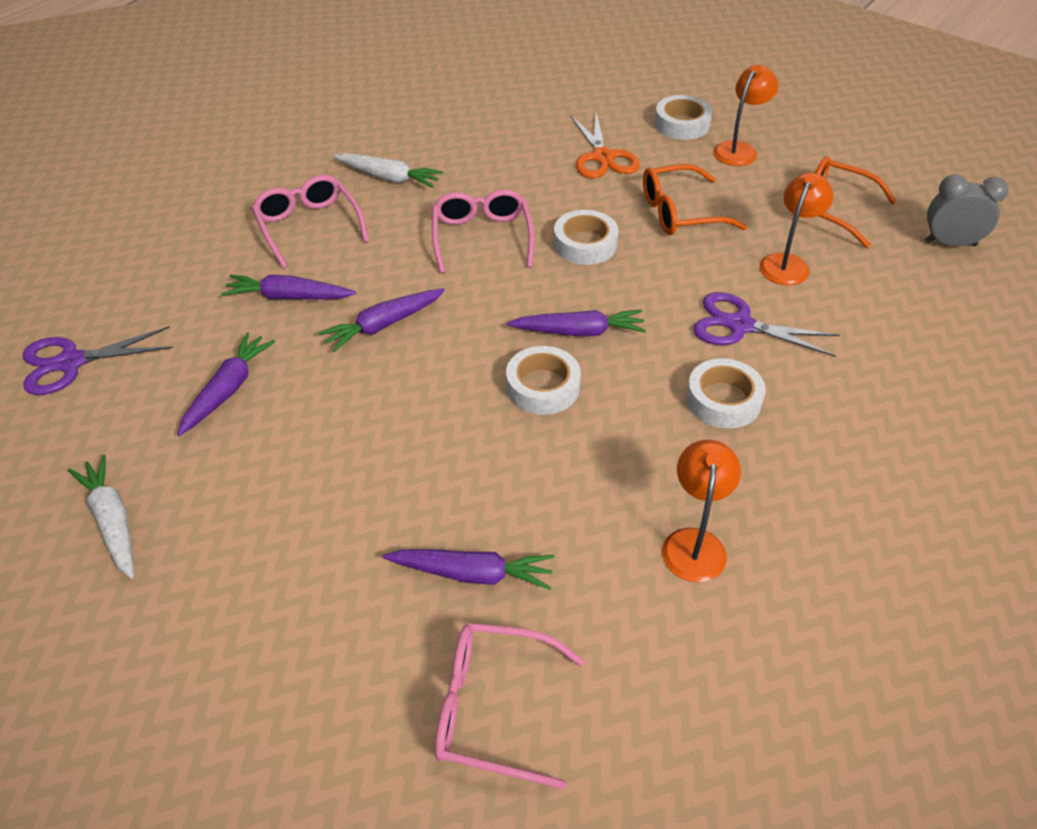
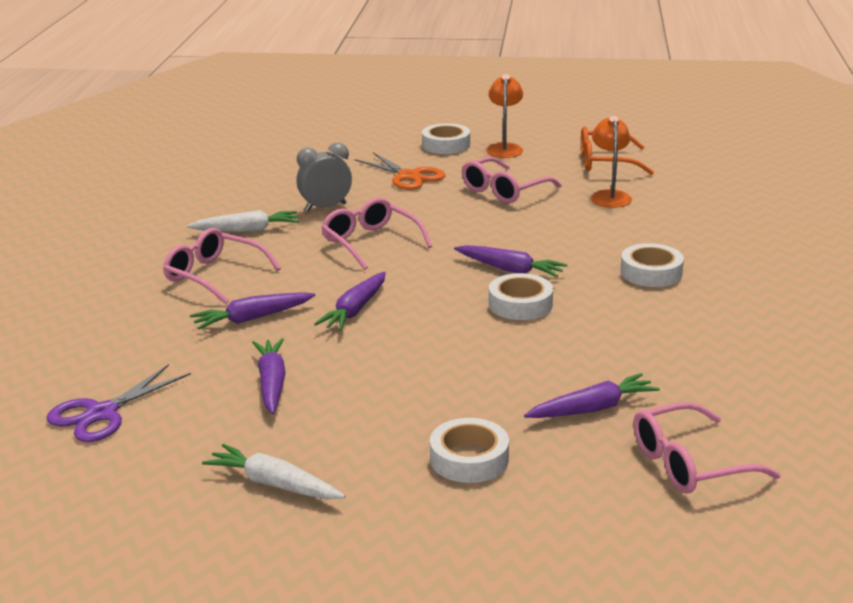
camera: 30 degrees left, 20 degrees down
(579, 332) = (510, 269): purple carrot -> purple carrot turned 60 degrees clockwise
(585, 244) = (455, 224): white tape -> white tape (469, 459)
(680, 212) = (504, 190): orange glasses -> pink glasses
(694, 543) = (717, 343): orange lamp -> none
(739, 325) = (616, 234): purple scissors -> none
(950, 243) = (700, 159): grey clock -> grey clock (325, 207)

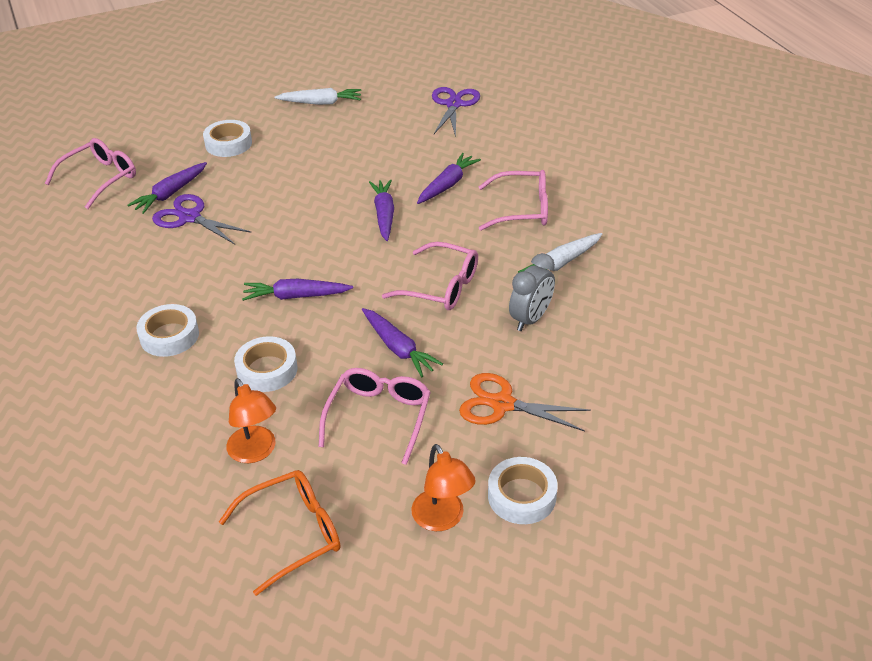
camera: 150 degrees right, 15 degrees up
(272, 383) = (381, 148): purple carrot -> purple carrot (398, 348)
(520, 304) = (264, 261): white tape -> white tape (267, 370)
(580, 371) = (189, 217): none -> purple scissors

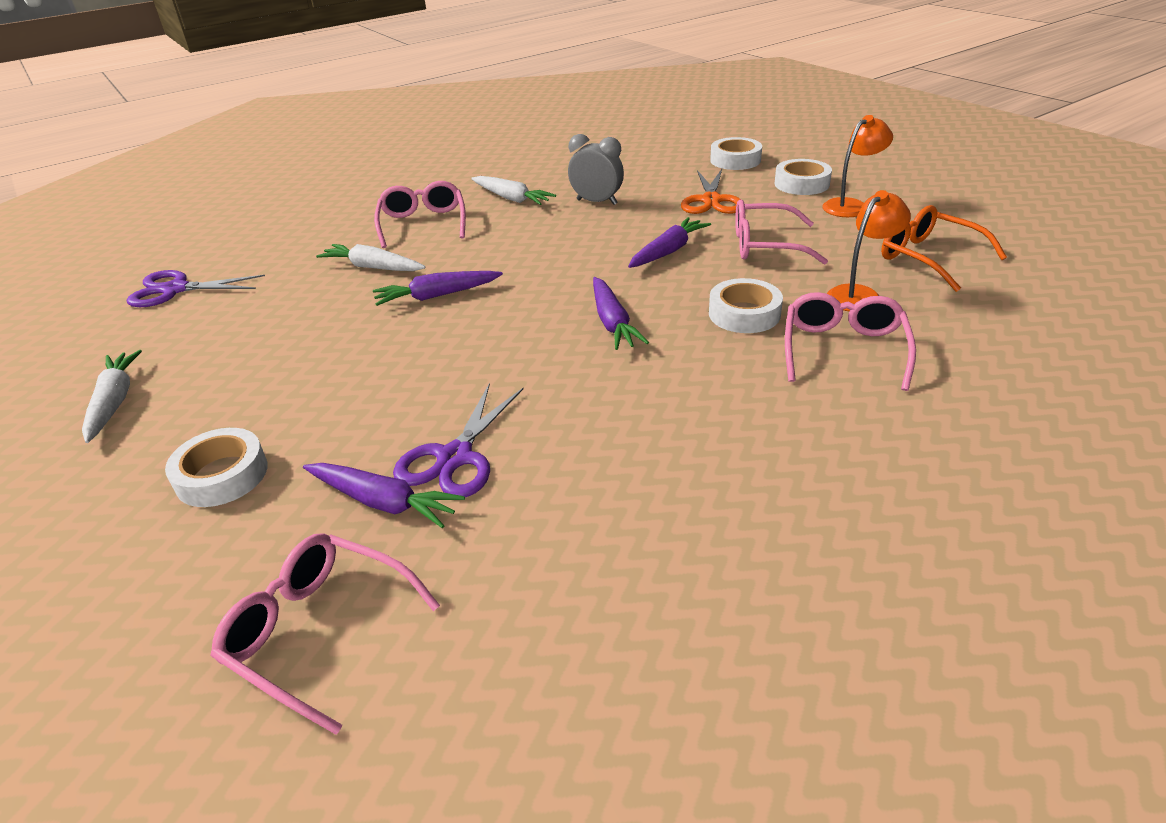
camera: 100 degrees left, 5 degrees down
(169, 336) = (731, 397): white tape -> white tape (735, 160)
(441, 287) = (565, 245): pink glasses -> pink glasses (843, 350)
(447, 185) = (373, 267): purple carrot -> white carrot

